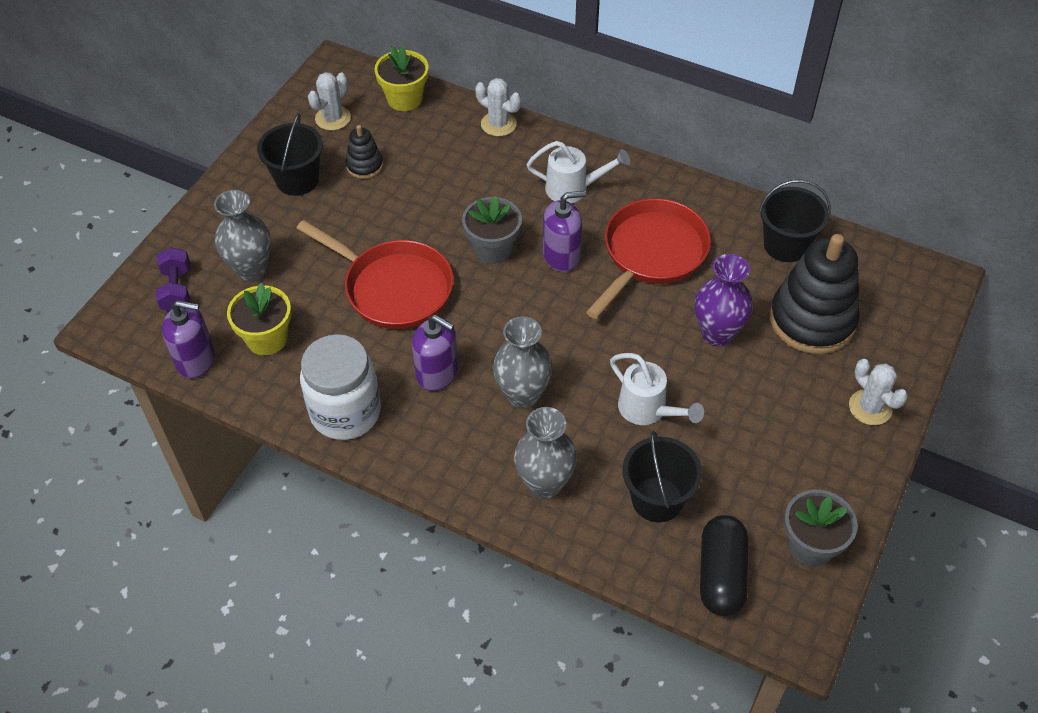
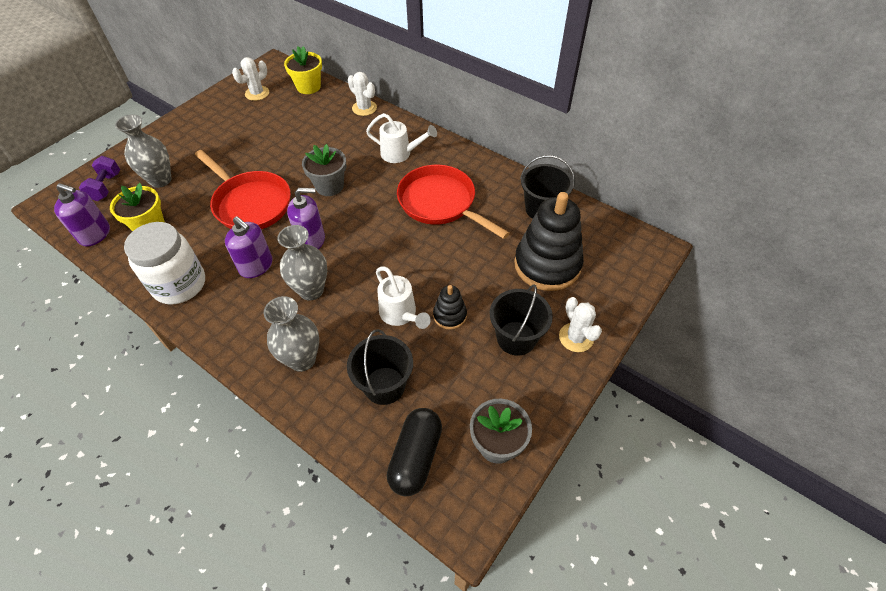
camera: 10 degrees right, 0 degrees up
(297, 180) = (217, 127): black bucket -> black bucket (516, 338)
(364, 165) = (265, 124): black stacking toy -> black stacking toy (450, 315)
(561, 256) = (376, 197): purple soap dispenser -> purple soap dispenser (311, 239)
(651, 254) = (440, 203): red pan -> red pan turned 90 degrees counterclockwise
(717, 334) = (471, 265): purple vase -> none

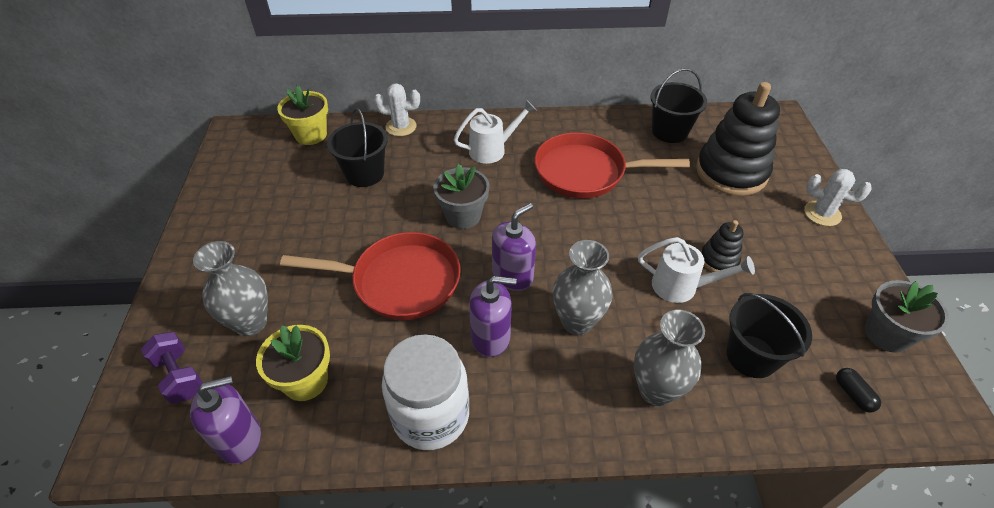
camera: 40 degrees left, 5 degrees down
(257, 93) = (256, 169): white cactus -> none
(415, 457) = (853, 394): black capsule -> black capsule, size x0.48
(516, 338) = (787, 243): black bucket -> black bucket (364, 174)

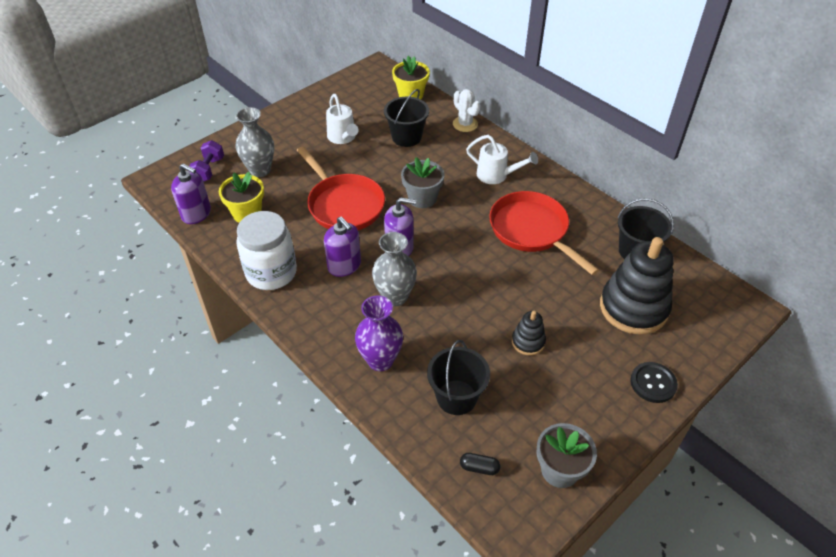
camera: 50 degrees right, 0 degrees up
(656, 390) = (380, 360): grey vase -> purple vase
(681, 287) = (479, 333): white watering can -> white watering can (343, 138)
(822, 213) = (653, 383): white cactus -> black button
(853, 394) = (479, 468): black capsule -> black capsule turned 75 degrees clockwise

